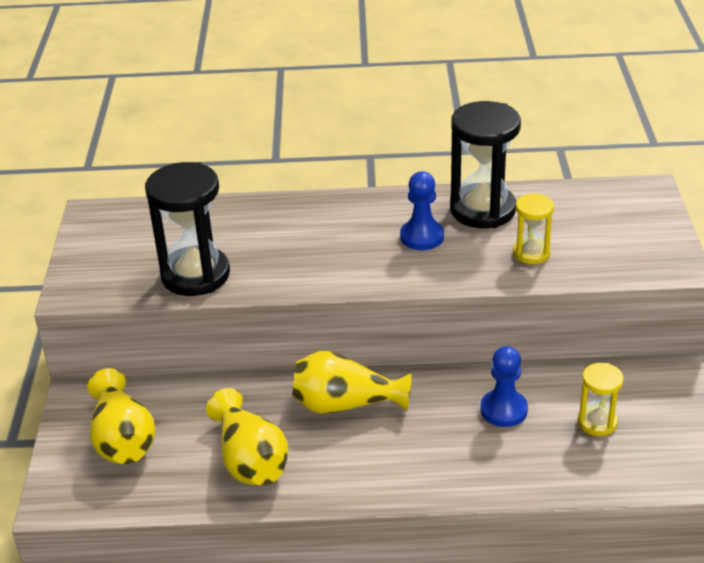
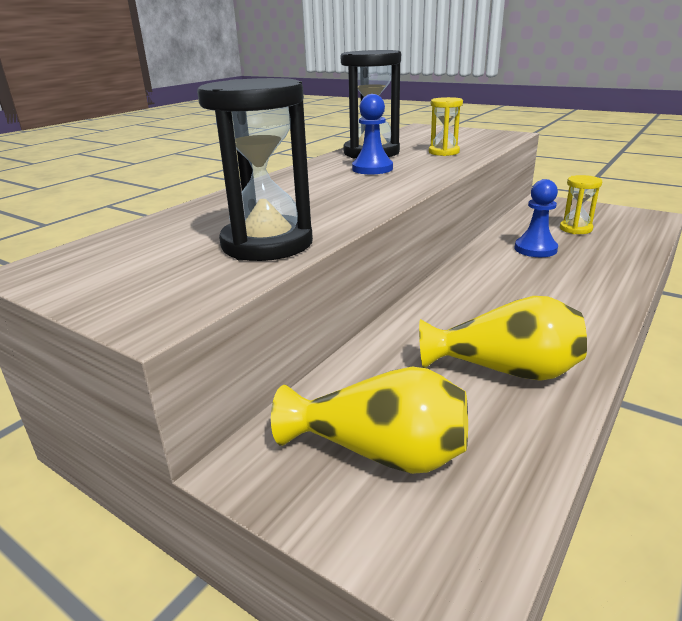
camera: 55 degrees left, 10 degrees down
(345, 404) = (466, 300): yellow vase -> none

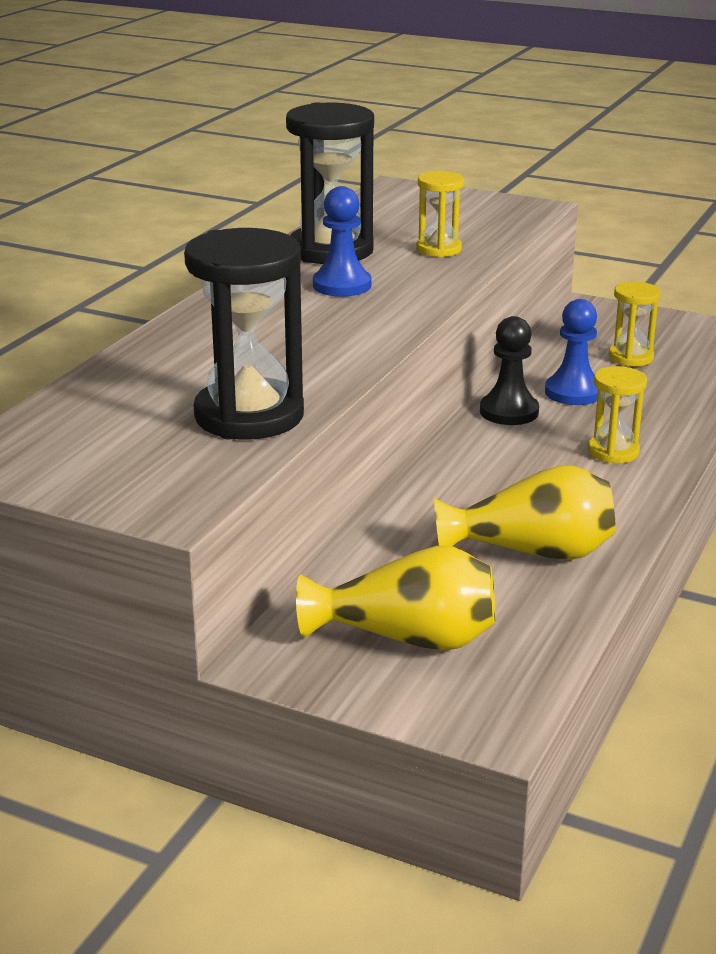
camera: 10 degrees left, 0 degrees up
(488, 260) = (509, 412): none -> black pawn
(569, 290) = (613, 452): none -> yellow hourglass

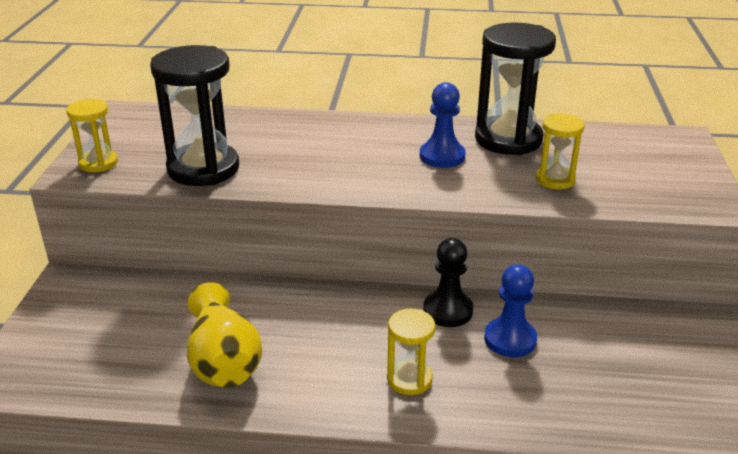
camera: 70 degrees right, 5 degrees up
(407, 638) = (97, 326): yellow vase -> none
(631, 357) = (614, 363): yellow hourglass -> yellow hourglass (98, 163)

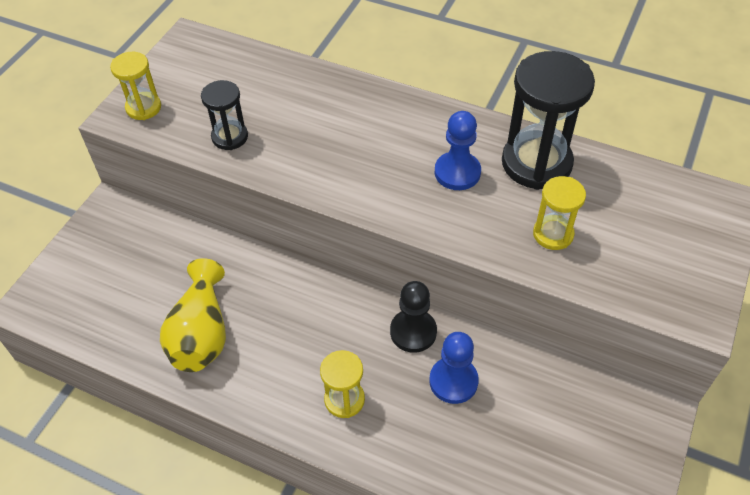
camera: 20 degrees right, 20 degrees up
(203, 168) = (230, 137): black hourglass -> black hourglass, size x0.54

